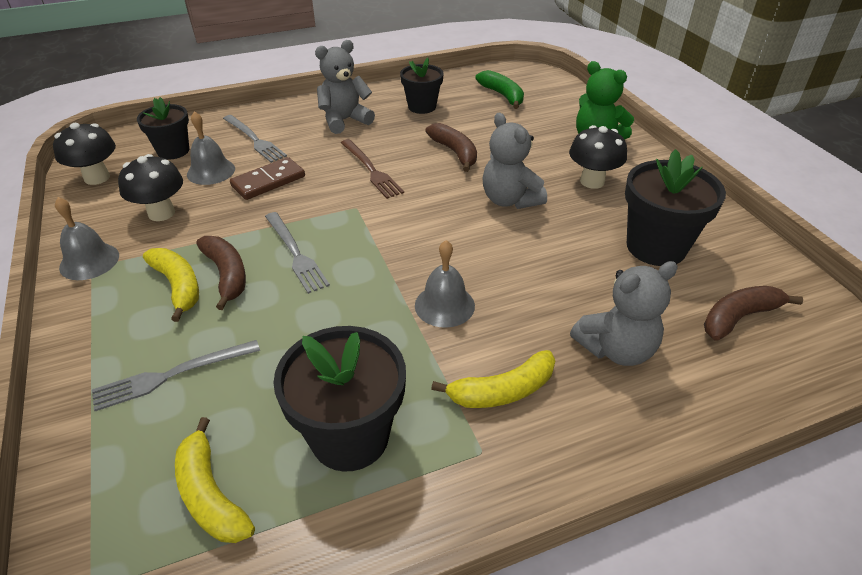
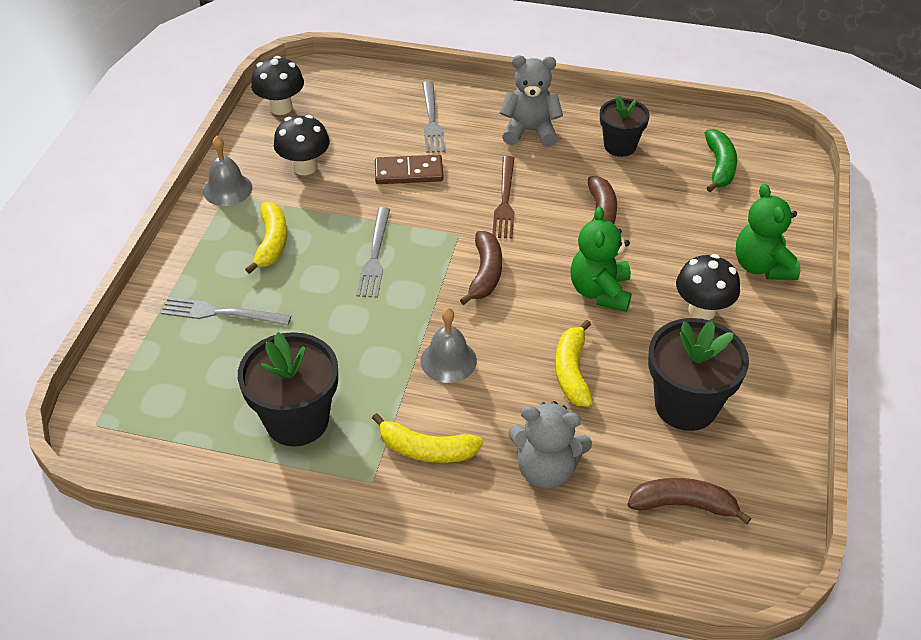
camera: 35 degrees right, 5 degrees up
(173, 151) = (356, 104): black flower pot -> none
(210, 495) = (189, 408): yellow banana -> yellow banana (572, 371)
(211, 171) = (371, 140): grey bell -> none
(226, 275) = (311, 249): brown banana -> brown banana (485, 273)
(509, 200) = (600, 291): grey teddy bear -> green teddy bear

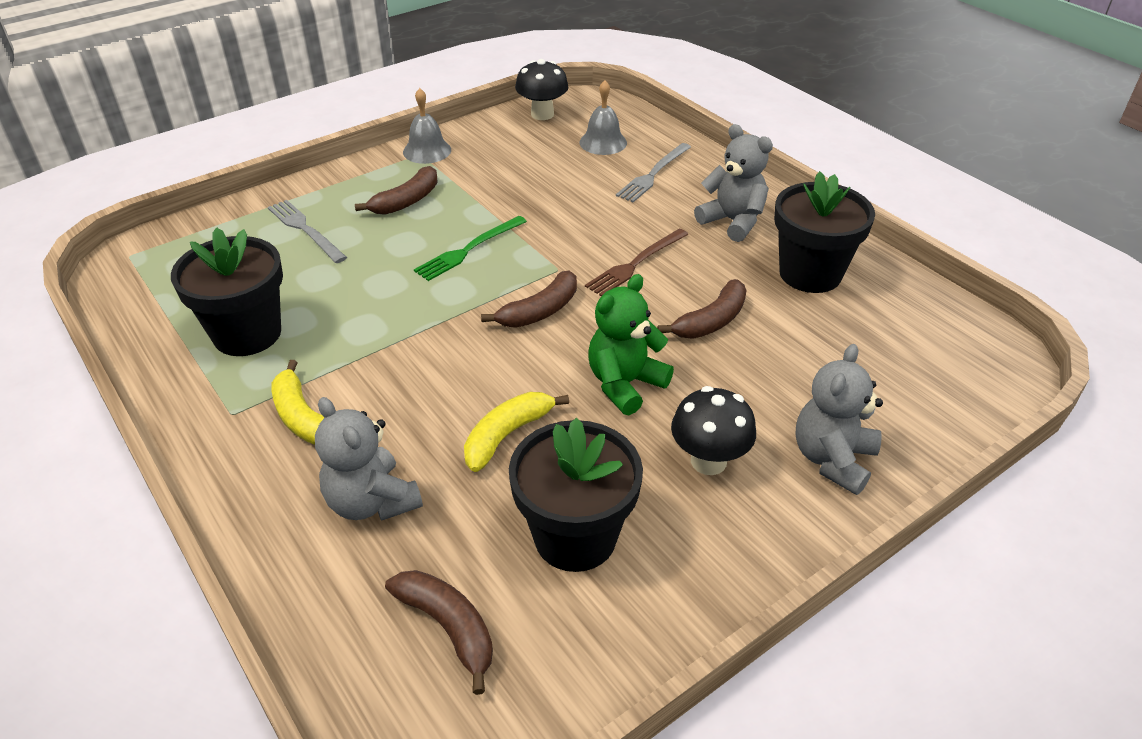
camera: 40 degrees right, 5 degrees down
(272, 242) = (407, 201): yellow banana -> brown banana
(305, 167) = (503, 162): black mushroom -> none
(375, 256) = (469, 250): grey fork -> green fork
(409, 172) = (580, 203): brown domino -> none
(448, 360) = (416, 360): grey bell -> grey bell (603, 142)
(620, 146) = (810, 274): black flower pot -> black flower pot, size x1.56
(719, 166) = (901, 342): green banana -> none
(762, 266) = (832, 459): green teddy bear -> grey teddy bear

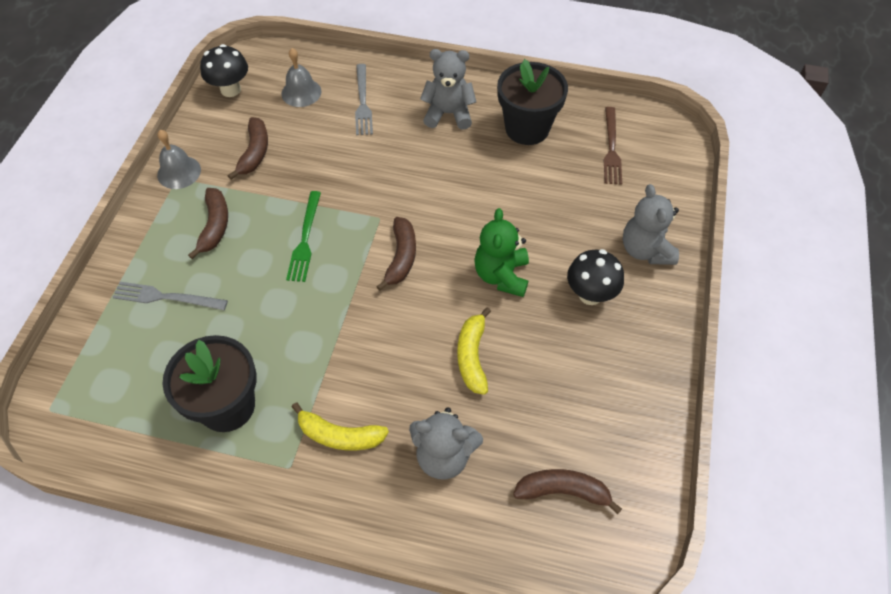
camera: 40 degrees left, 15 degrees up
(575, 537) = (571, 391): black flower pot -> none
(635, 264) = (422, 183): brown fork -> brown fork (611, 148)
(711, 321) = (506, 199): brown banana -> brown banana (255, 152)

